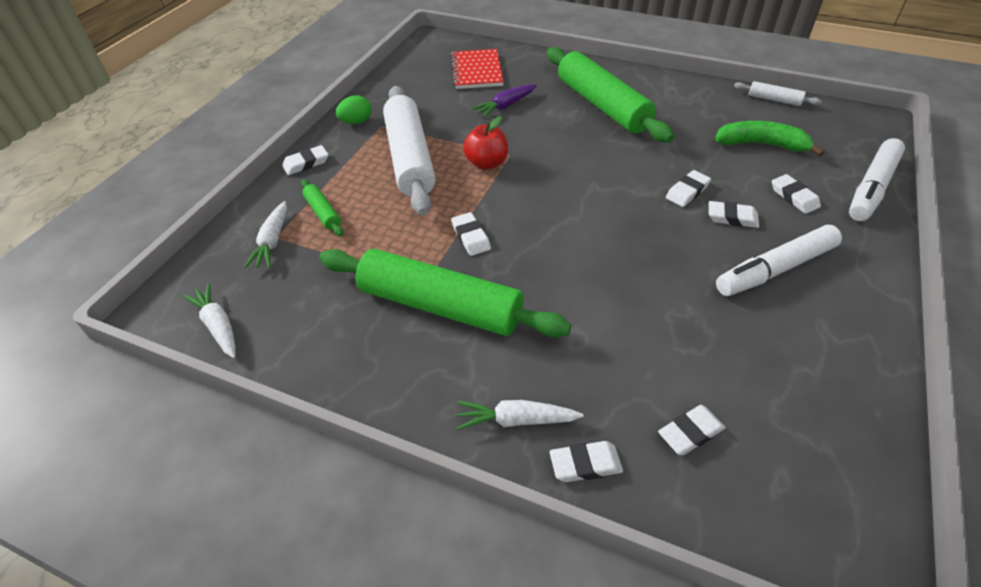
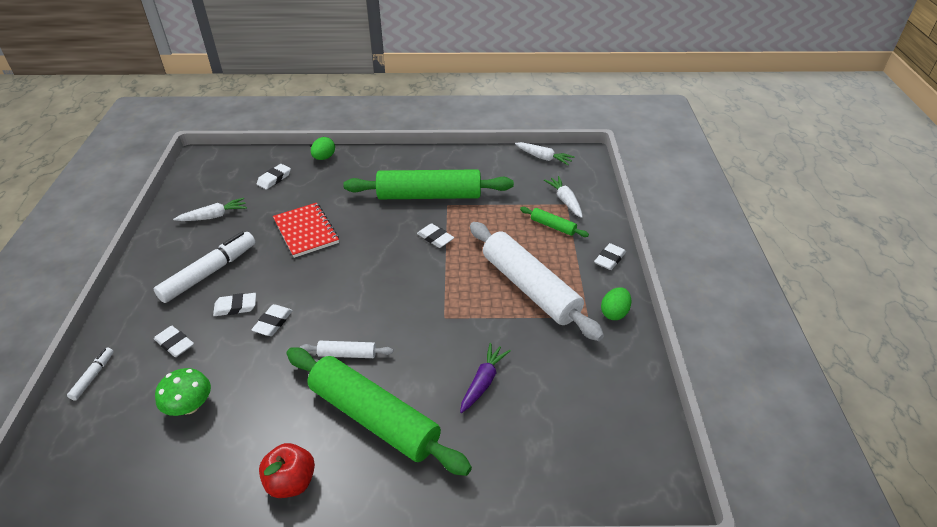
camera: 155 degrees right, 5 degrees down
(477, 71) = (553, 436): red notebook -> red notebook (306, 231)
(486, 163) = (460, 302): red apple -> red apple (291, 482)
(516, 420) = (362, 163): white carrot -> white carrot (213, 216)
(585, 464) = (324, 158): white eraser -> green egg
(762, 144) = (190, 406): green banana -> green mushroom
(774, 99) = (153, 501): white rolling pin -> white rolling pin (347, 354)
(871, 188) = (93, 376): white marker -> white marker, size x0.48

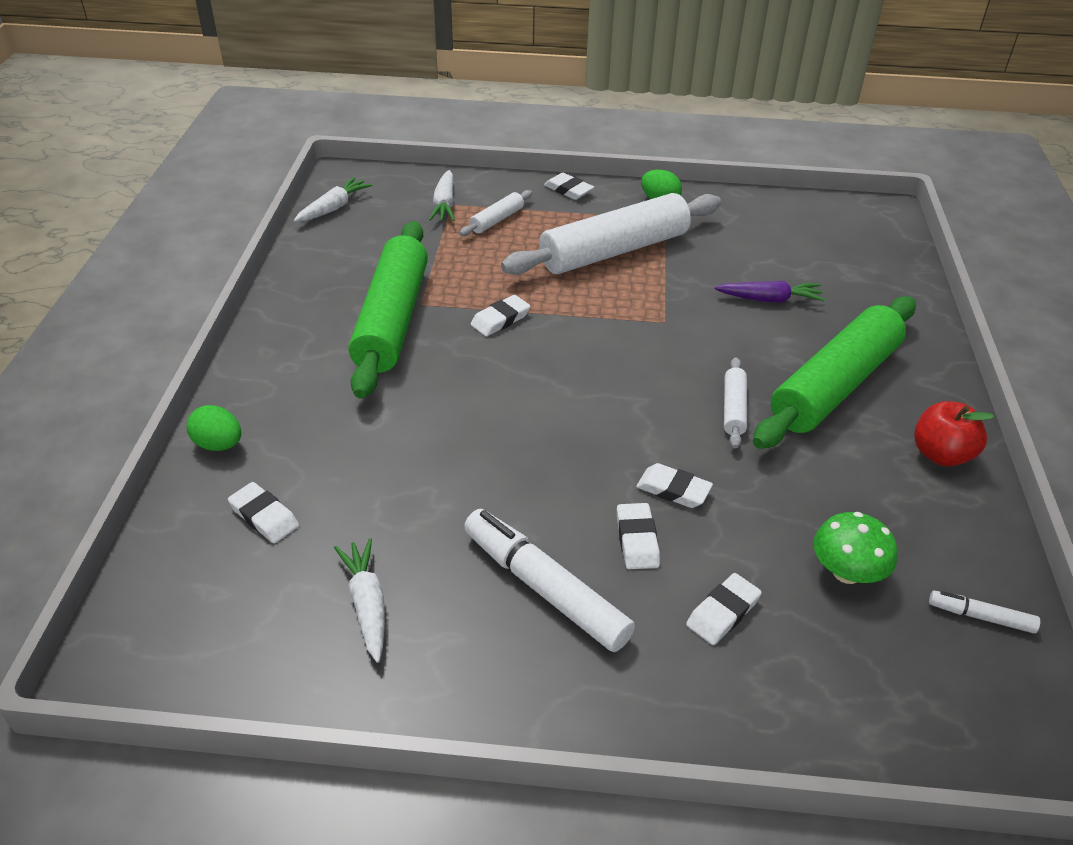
camera: 85 degrees left, 0 degrees up
(93, 376) = (805, 722): white marker -> white marker (980, 616)
(306, 231) = (451, 461): red notebook -> none
(483, 382) = (769, 299): purple carrot -> purple carrot turned 150 degrees clockwise
(553, 226) = (497, 220): green rolling pin -> white rolling pin
(565, 201) = (444, 204): white carrot -> white carrot turned 75 degrees counterclockwise

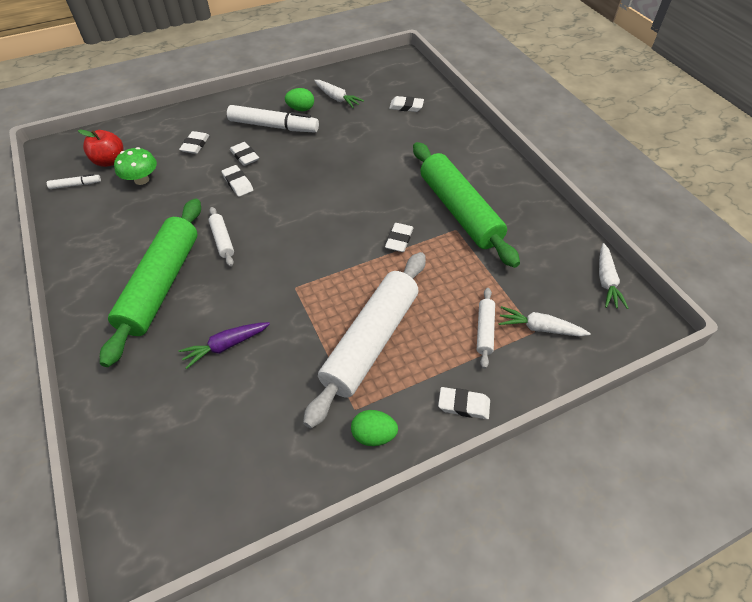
camera: 150 degrees right, 10 degrees up
(219, 444) = (459, 121): green egg -> green egg (301, 109)
(444, 204) = (540, 328): white carrot -> white carrot turned 45 degrees counterclockwise
(673, 490) = (238, 183): white eraser -> white eraser turned 60 degrees clockwise
(941, 454) = (89, 262): red apple -> red apple (109, 161)

